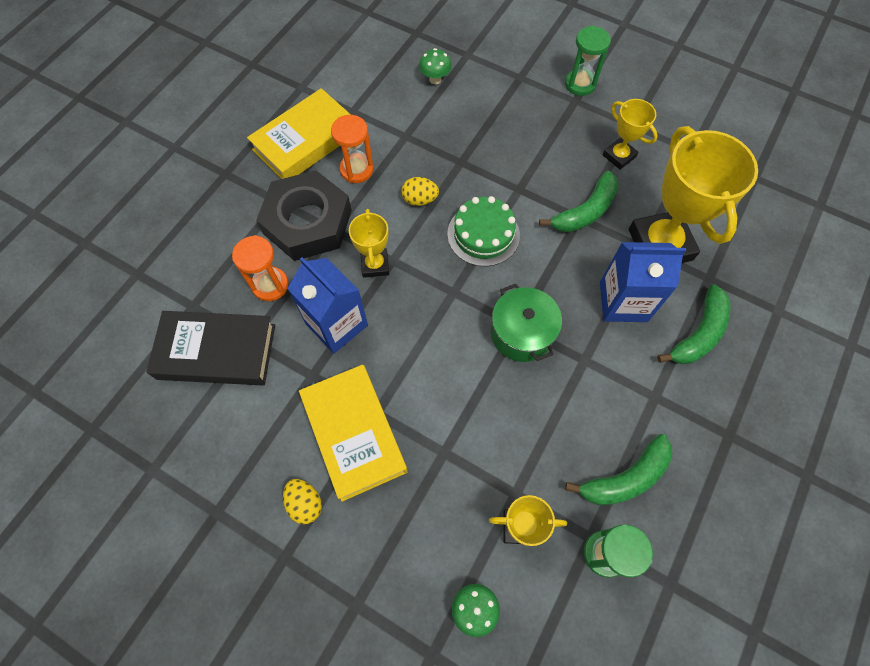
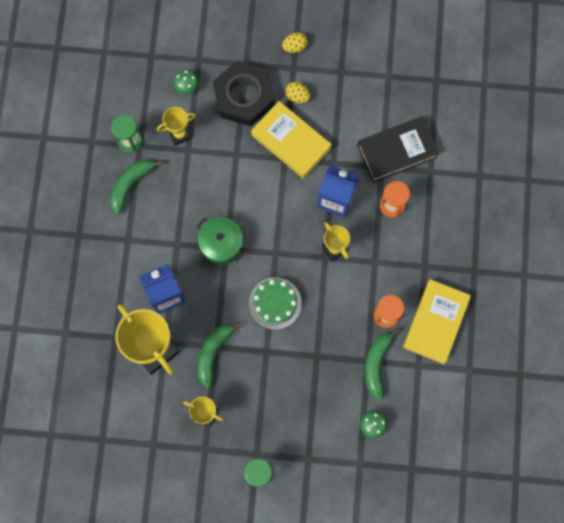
camera: 155 degrees right, 10 degrees up
(307, 222) = (395, 259): black nut -> black nut (244, 96)
(420, 199) = (330, 311): yellow egg -> yellow egg (294, 47)
(698, 333) = (112, 293): green banana -> green banana (377, 364)

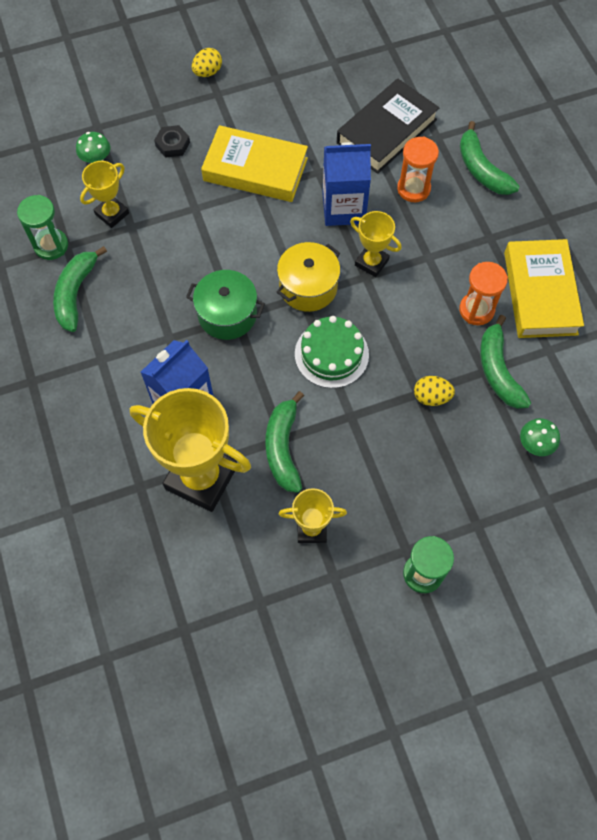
camera: 25 degrees left, 10 degrees down
(244, 96) = (172, 144): black nut -> black nut, size x0.41
(283, 248) = (308, 287): none -> yellow pot
(297, 96) = (237, 120): yellow egg -> yellow egg (431, 397)
(447, 211) = (481, 169): none -> green banana

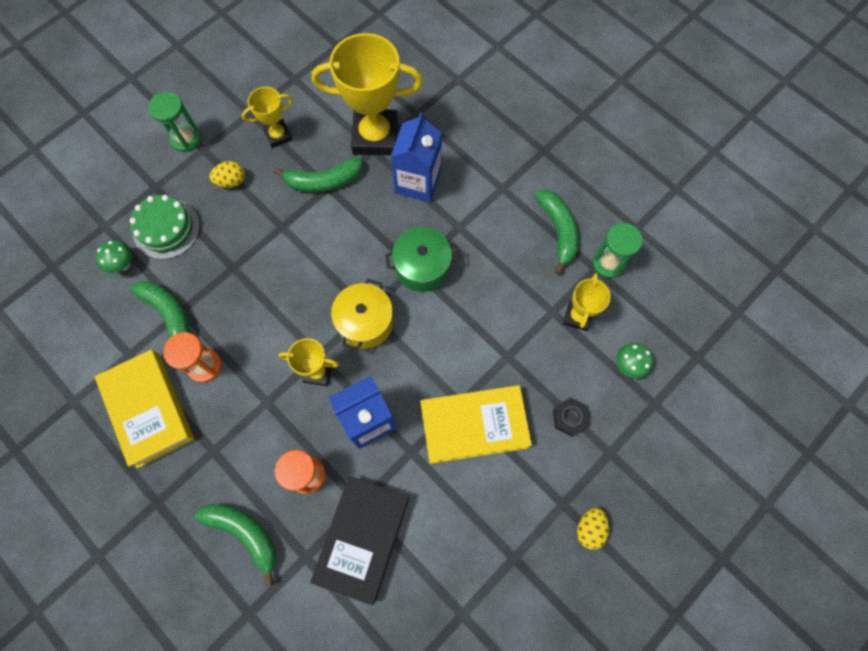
camera: 155 degrees right, 5 degrees up
(283, 448) = (324, 181): green banana -> green banana turned 105 degrees clockwise
(331, 354) = (318, 270): green cake -> green cake (166, 229)
(431, 397) = (220, 269): yellow egg -> yellow egg (231, 181)

